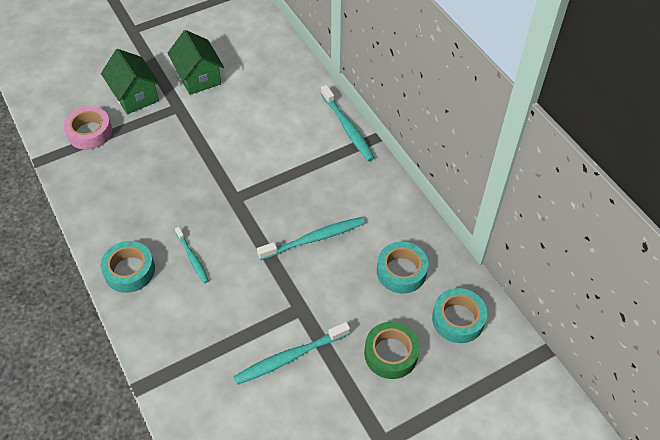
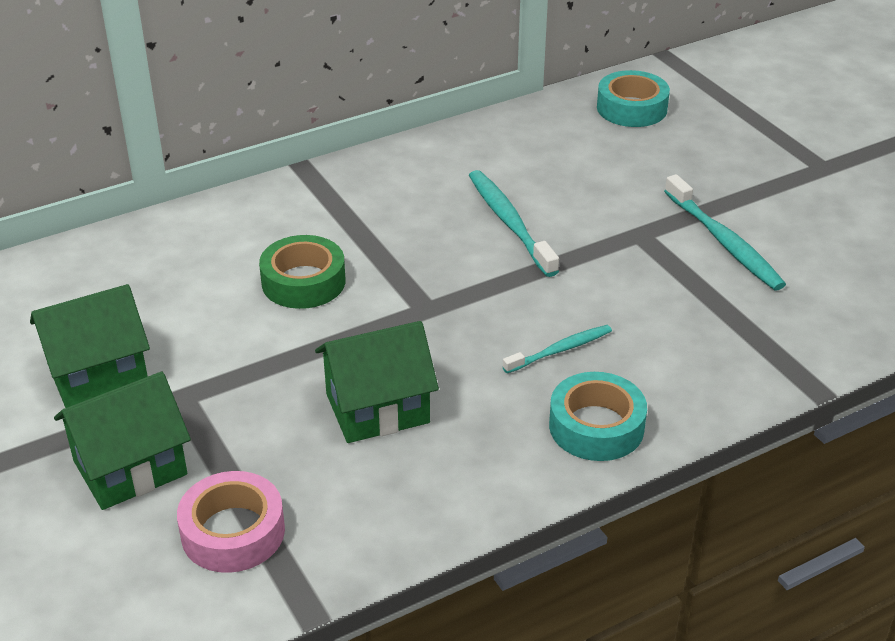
camera: 90 degrees left, 15 degrees down
(158, 179) = (377, 408): none -> green house
(347, 128) = (275, 190): turquoise toothbrush -> none
(391, 353) = (696, 159): green tape -> green tape (303, 282)
(401, 271) = (561, 147): turquoise tape -> none

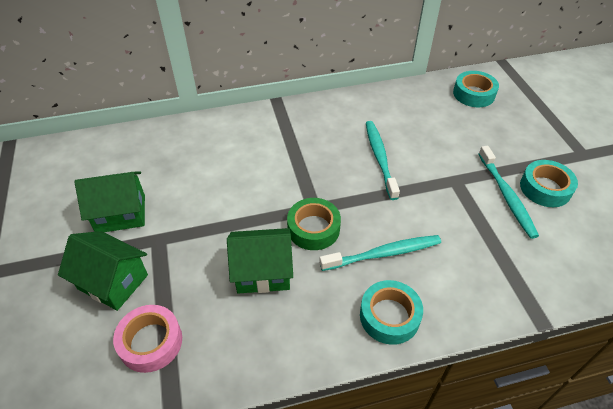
camera: 15 degrees right, 10 degrees up
(130, 468) = (113, 282): green house -> green house turned 45 degrees clockwise
(303, 282) = (251, 175): green tape -> green tape (313, 228)
(560, 350) = (383, 254): turquoise toothbrush -> turquoise toothbrush, size x1.64
(779, 222) = (545, 188): none -> turquoise tape

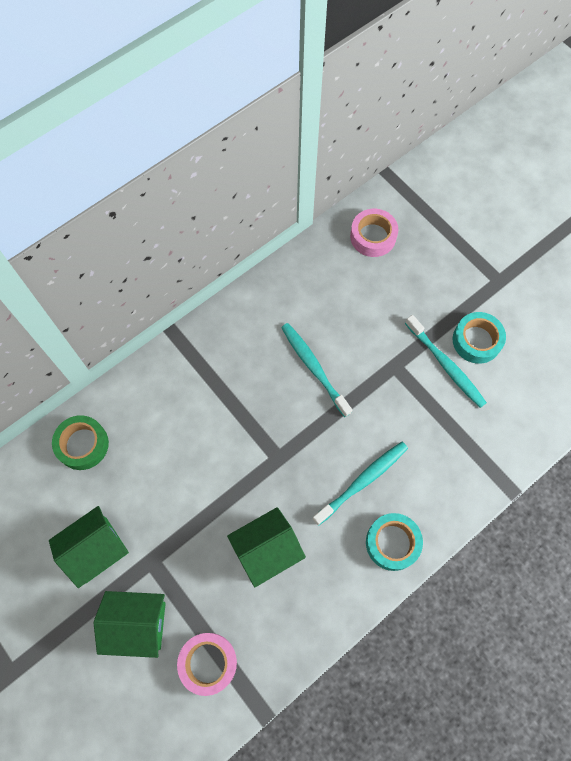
camera: 25 degrees left, 20 degrees up
(313, 228) = (289, 482): green tape -> green tape (82, 445)
(473, 94) = (373, 236): turquoise tape -> pink tape

